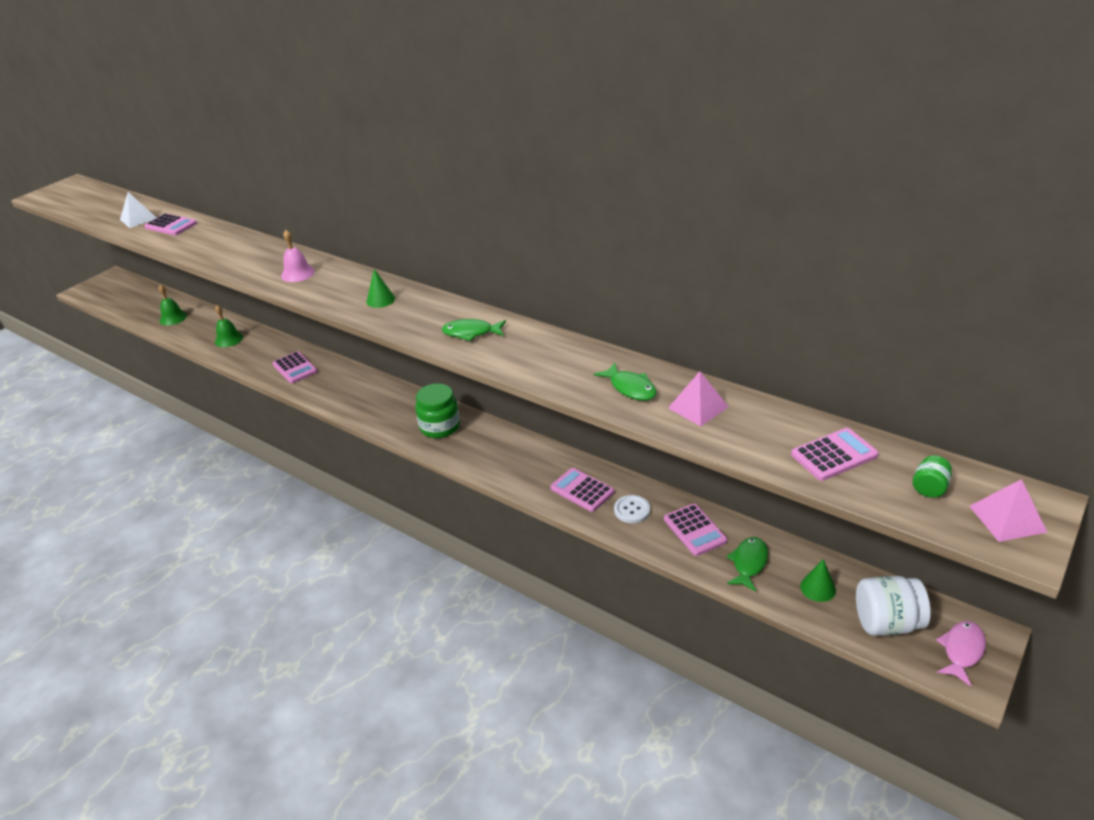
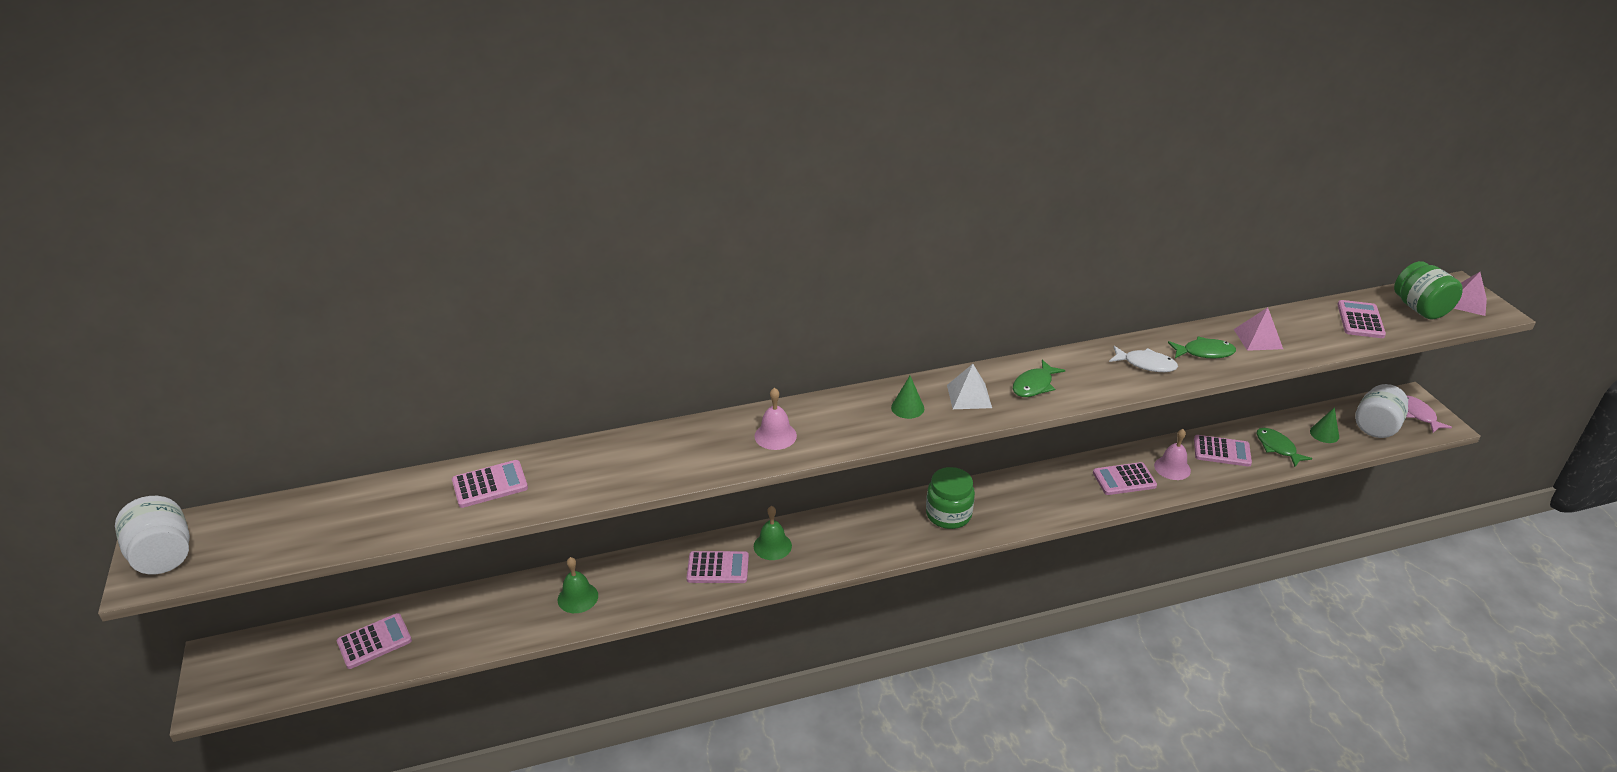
camera: 55 degrees left, 0 degrees up
(57, 191) = (164, 556): none -> white jar
(138, 219) = (418, 505): white pyramid -> white pyramid (969, 396)
(149, 305) = (374, 641): none -> pink calculator
(173, 318) = (447, 629): green bell -> green bell (772, 546)
(569, 367) = (1146, 364): none -> white fish
(632, 510) = (1172, 468): white button -> pink bell
(929, 488) = (1420, 309): green jar -> green jar, size x1.96

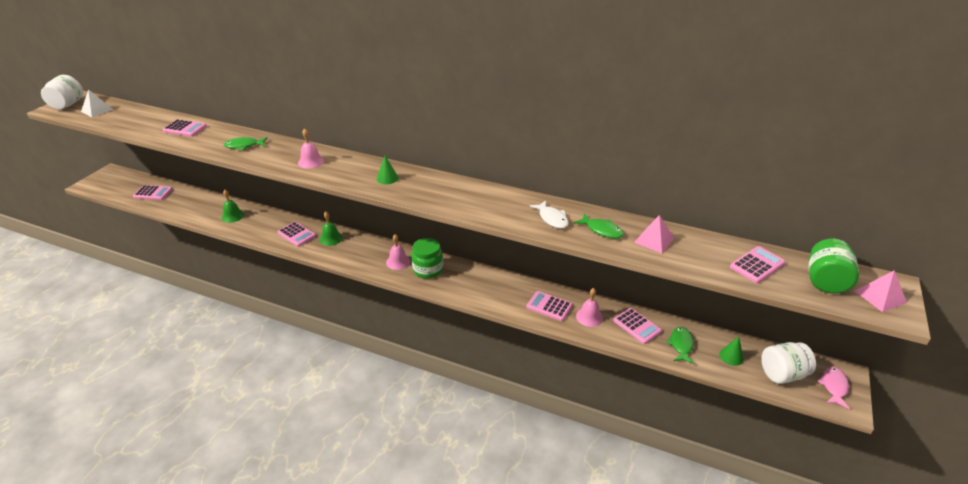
camera: 40 degrees right, 0 degrees up
(900, 525) = (398, 261): none -> pink bell
(969, 396) = (425, 187): white pyramid -> white pyramid (97, 110)
(1034, 385) = (468, 198): green fish -> green fish (244, 146)

